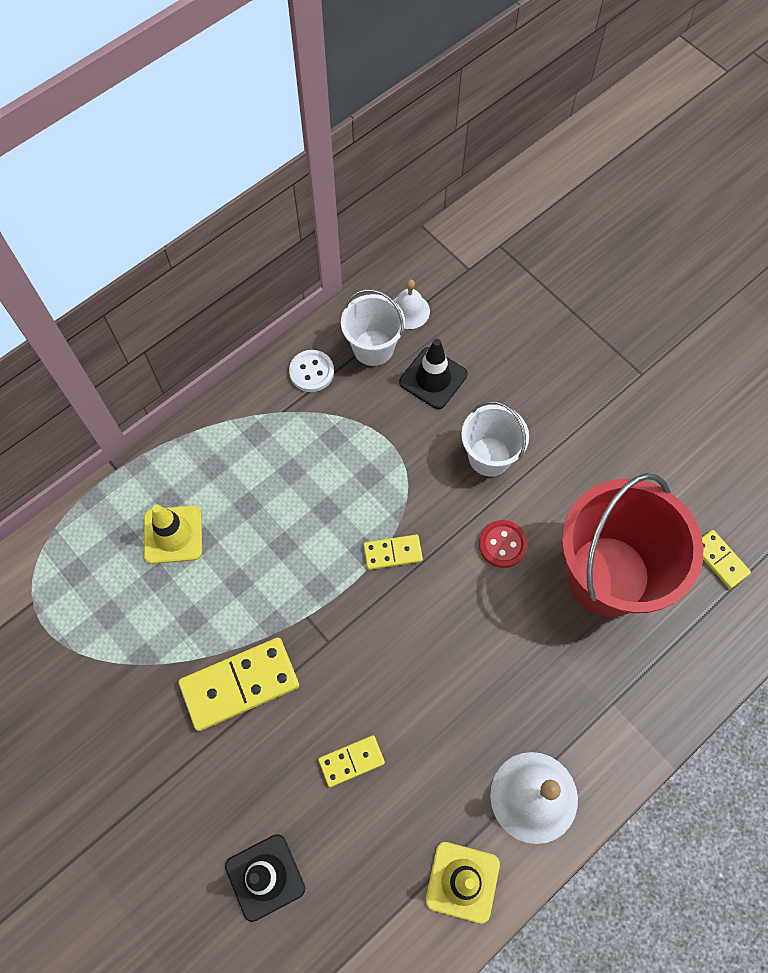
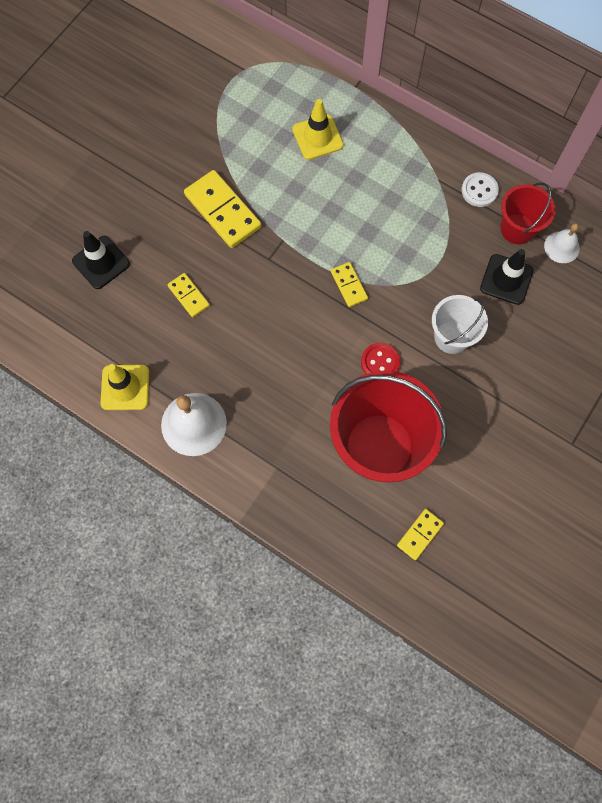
camera: 75 degrees right, 5 degrees up
(373, 348) = (517, 229): white bucket -> red bucket

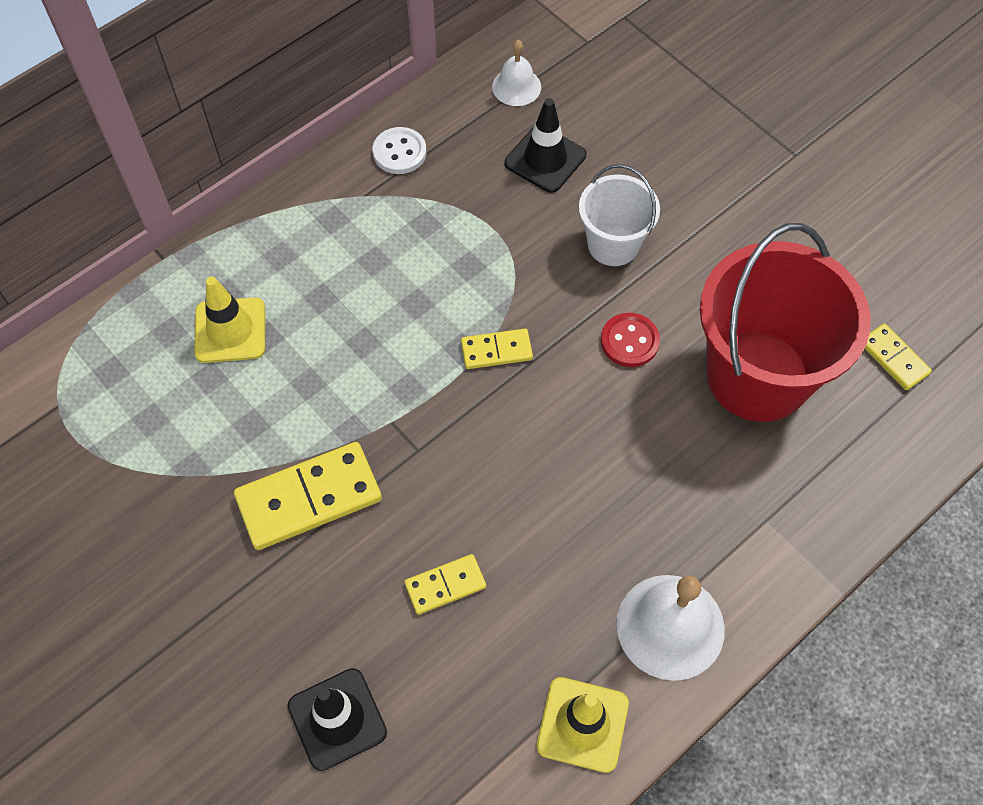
camera: 75 degrees left, 10 degrees down
(517, 229) = (473, 126): red bucket -> none

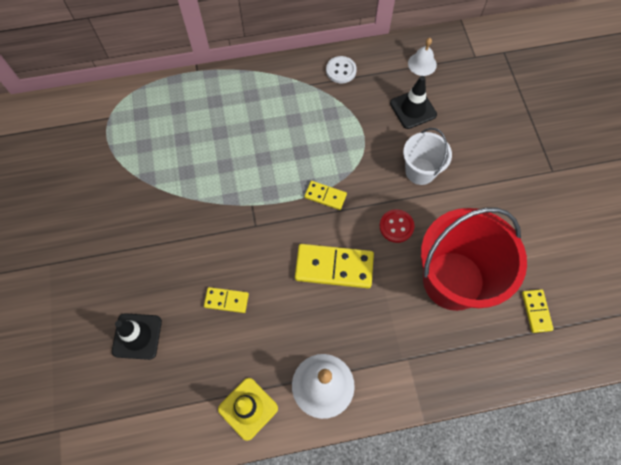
camera: 30 degrees right, 5 degrees up
(230, 330) = (205, 121): yellow traffic cone -> none
(309, 498) = (190, 222): yellow domino -> yellow domino (334, 267)

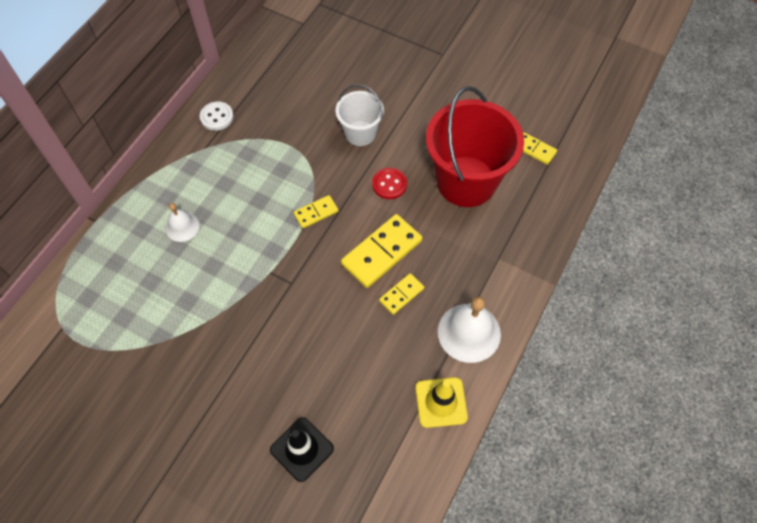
camera: 50 degrees left, 5 degrees down
(226, 300) = (336, 353): yellow domino -> yellow domino (401, 295)
(413, 109) = (304, 97): black traffic cone -> none
(422, 64) = (271, 60): white bell -> white bell (182, 226)

